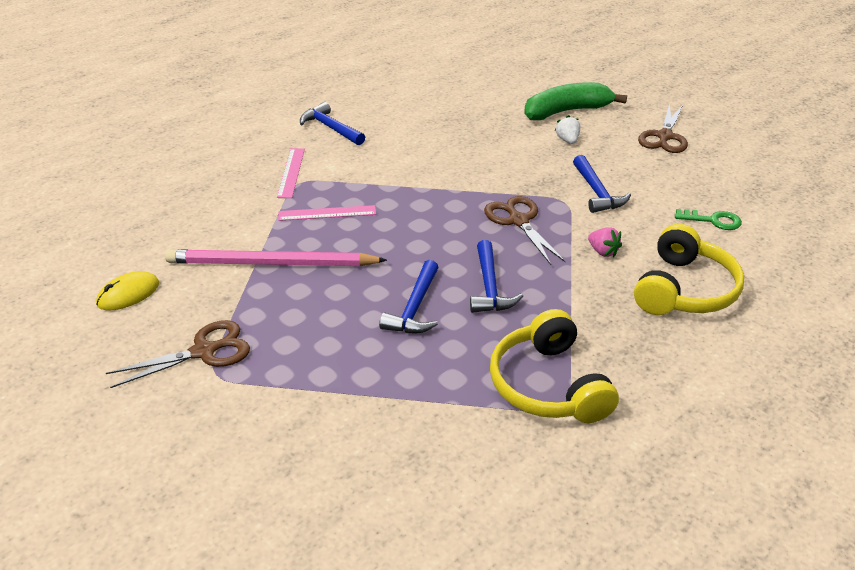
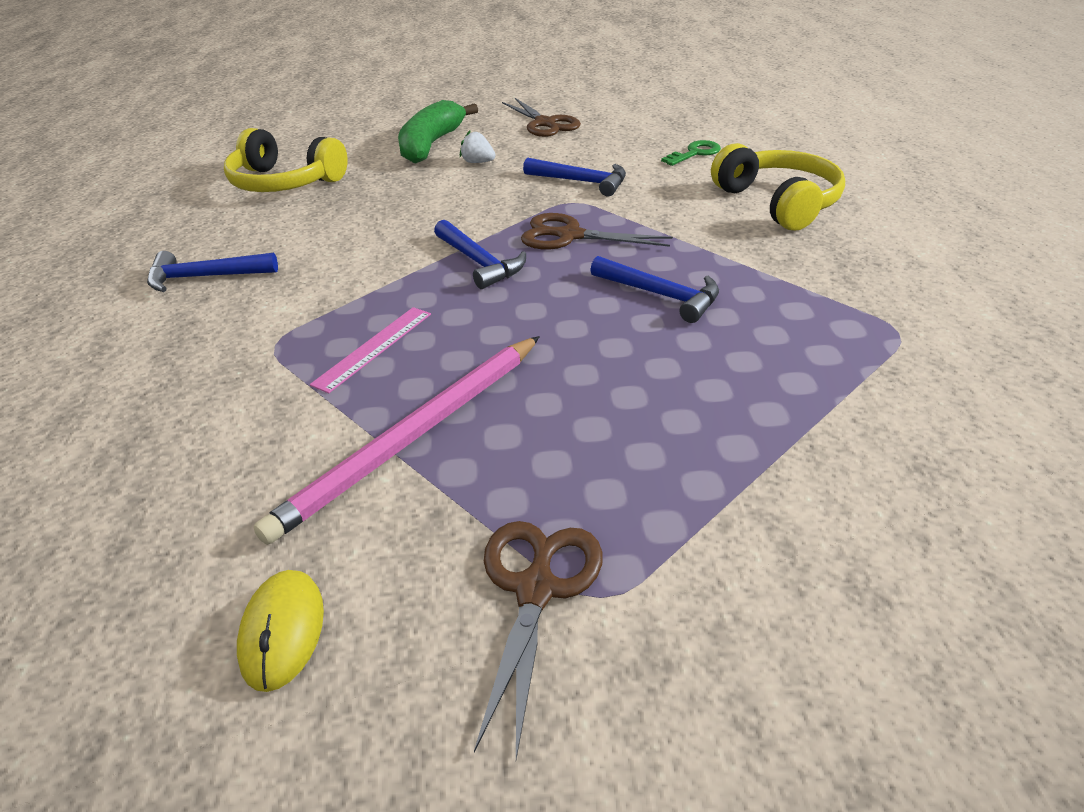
camera: 50 degrees left, 0 degrees up
(291, 172) = (243, 342): pink ruler -> none
(415, 308) = (643, 357): blue hammer -> blue hammer (479, 262)
(548, 385) = (859, 326): yellow headphones -> yellow headphones (284, 183)
(603, 252) = (677, 215): pink strawberry -> none

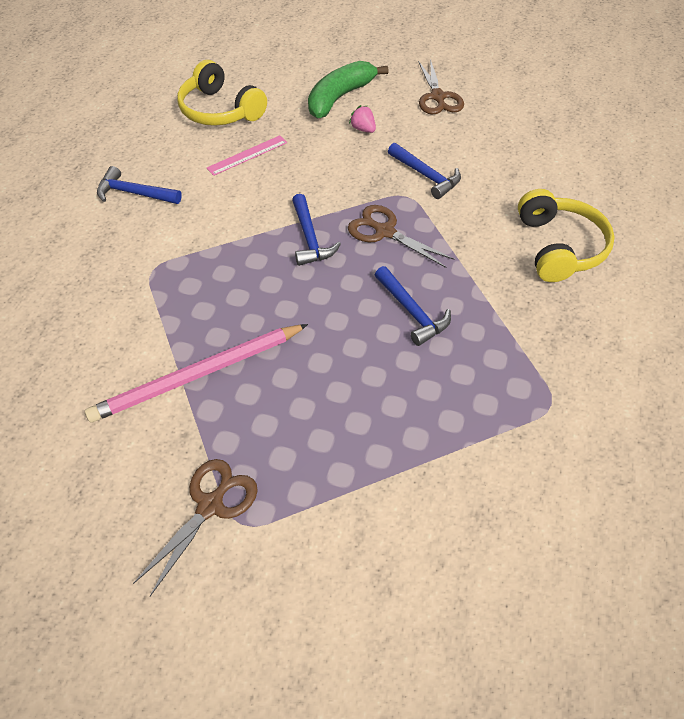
camera: 20 degrees right, 15 degrees up
(282, 631) = (77, 478): yellow mouse -> none
(373, 348) = (207, 294): pink ruler -> pink ruler (247, 155)
(478, 162) = (363, 129): white strawberry -> pink strawberry
(694, 153) = (532, 170): green key -> none

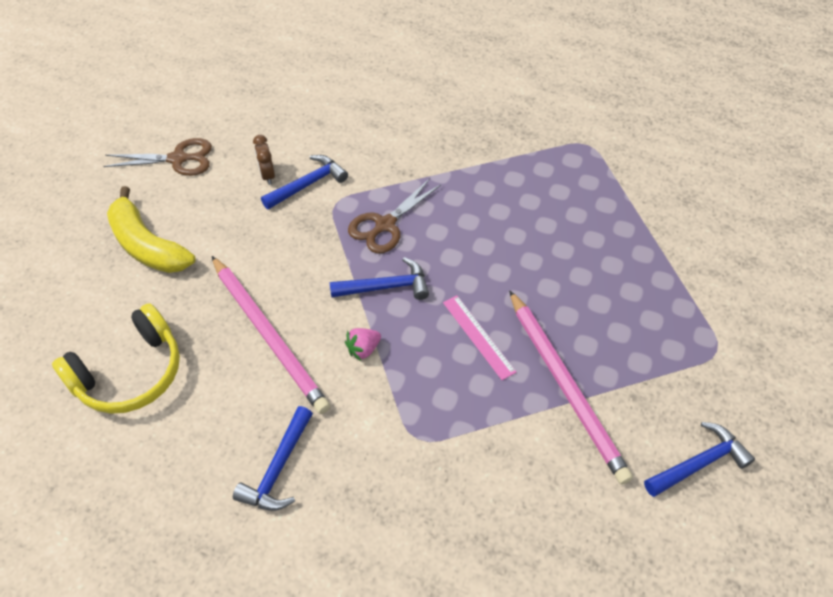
camera: 85 degrees left, 0 degrees up
(210, 506) = (704, 373): brown scissors -> none
(247, 155) = (233, 342): pink ruler -> pink ruler (478, 336)
(254, 173) = (268, 335): none -> pink pencil
(340, 97) = (147, 245): green banana -> yellow banana
(363, 129) = (215, 228): pink strawberry -> pink strawberry (363, 349)
(412, 312) = (491, 216): blue hammer -> blue hammer (699, 463)
(431, 150) = (267, 175): none -> brown clock
(559, 247) = (421, 109): yellow headphones -> none

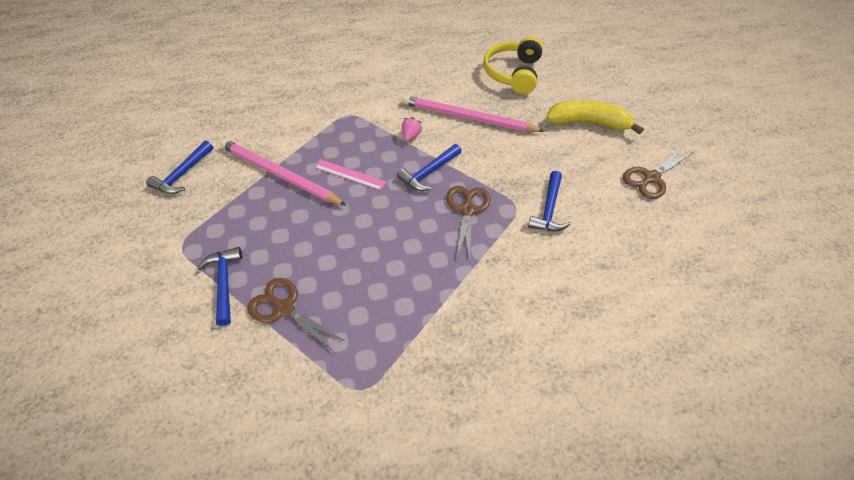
camera: 145 degrees right, 0 degrees up
(267, 175) = (582, 200): brown clock -> none
(278, 469) = (404, 76): blue hammer -> blue hammer (224, 282)
(624, 229) = (284, 308): none -> brown scissors

